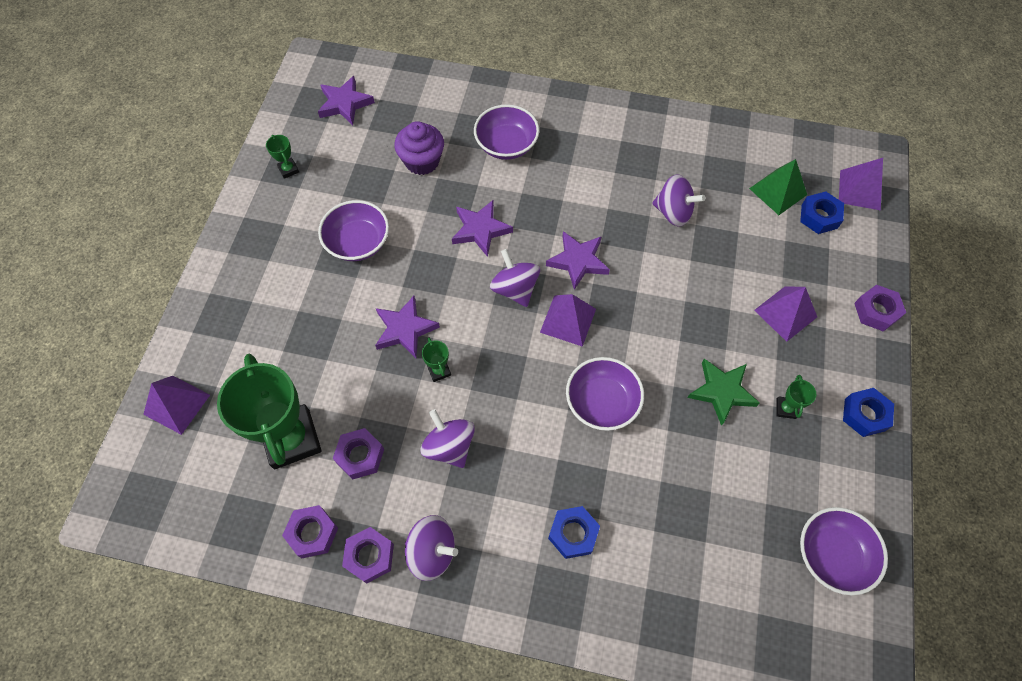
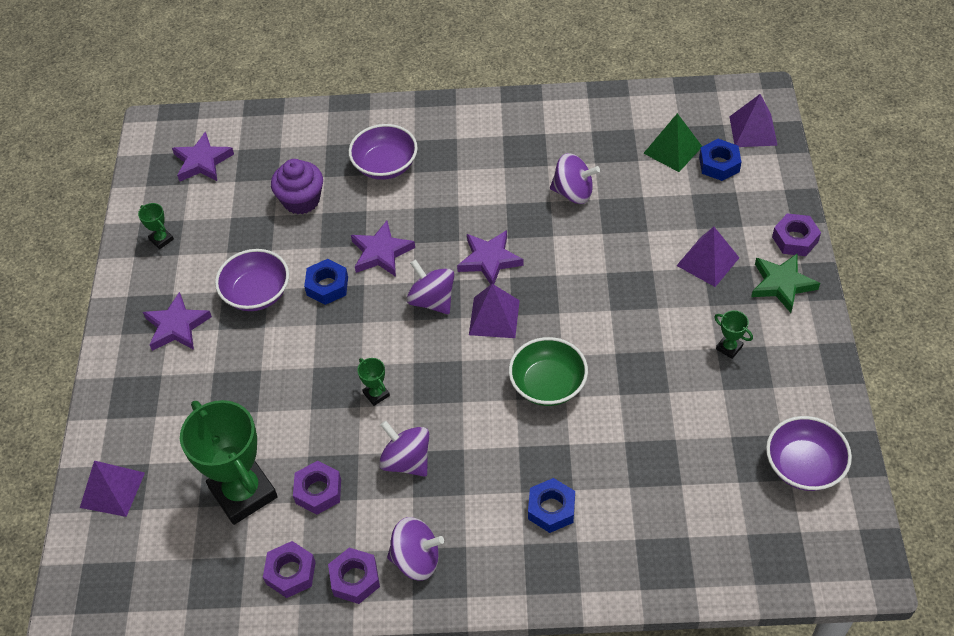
camera: 10 degrees left, 10 degrees down
(405, 329) = (330, 364): purple star -> purple star (177, 326)
(602, 402) = (548, 384): purple bowl -> green bowl
(721, 391) = (663, 347): green star -> green star (782, 284)
(786, 408) = (729, 347): green trophy -> green trophy turned 45 degrees counterclockwise
(864, 415) = (805, 335): blue nut -> blue nut (327, 286)

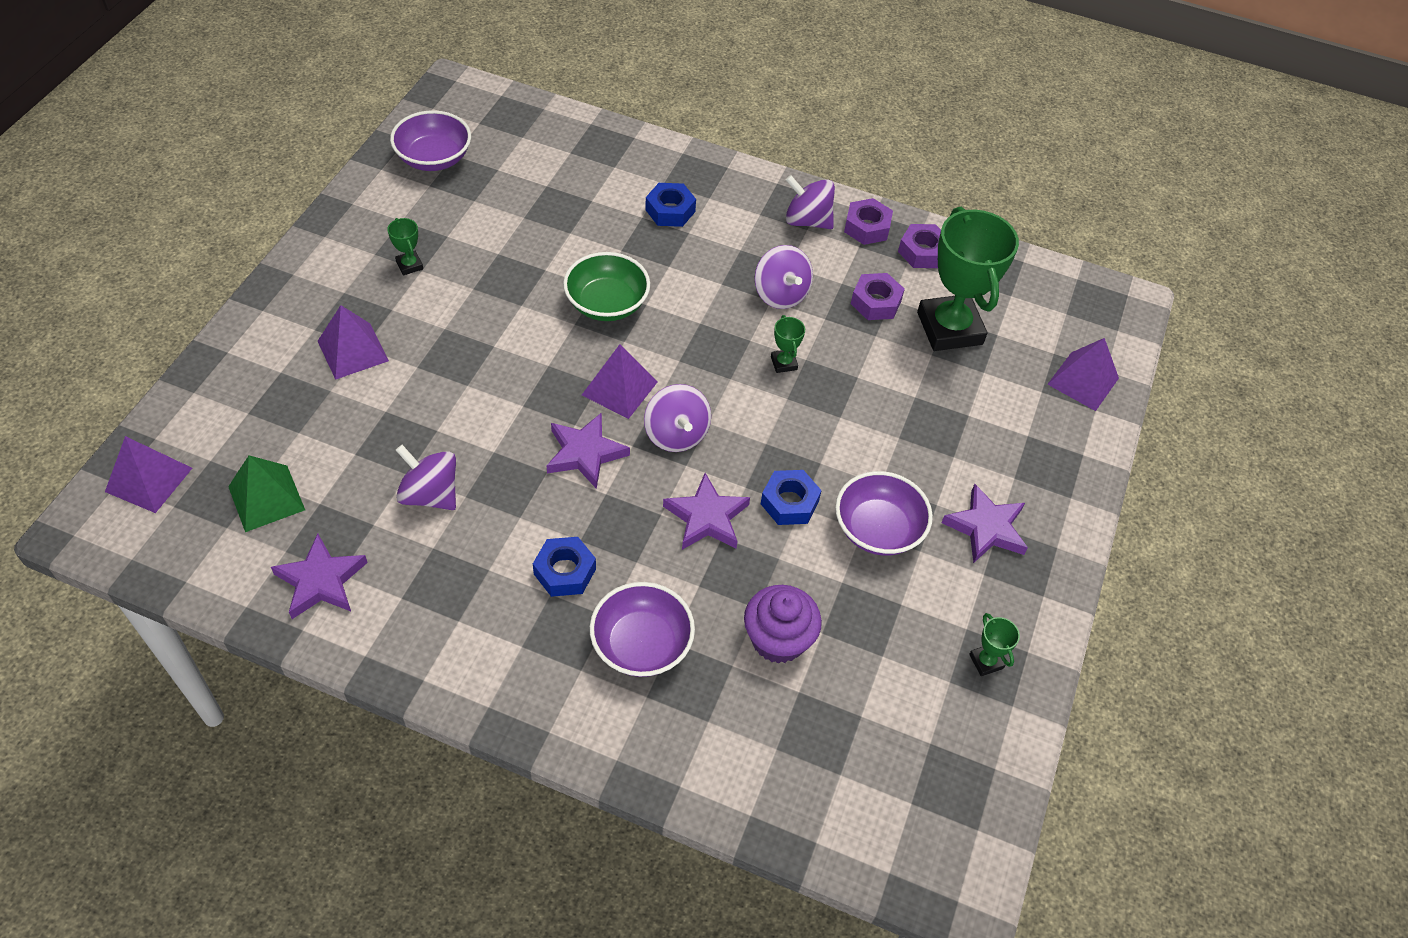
camera: 165 degrees left, 0 degrees up
(202, 161) = (900, 775): purple star -> purple star (321, 581)
(719, 164) = (232, 454): blue nut -> blue nut (565, 571)
(782, 284) = (303, 298): green star -> none
(795, 239) = (242, 334): purple nut -> none

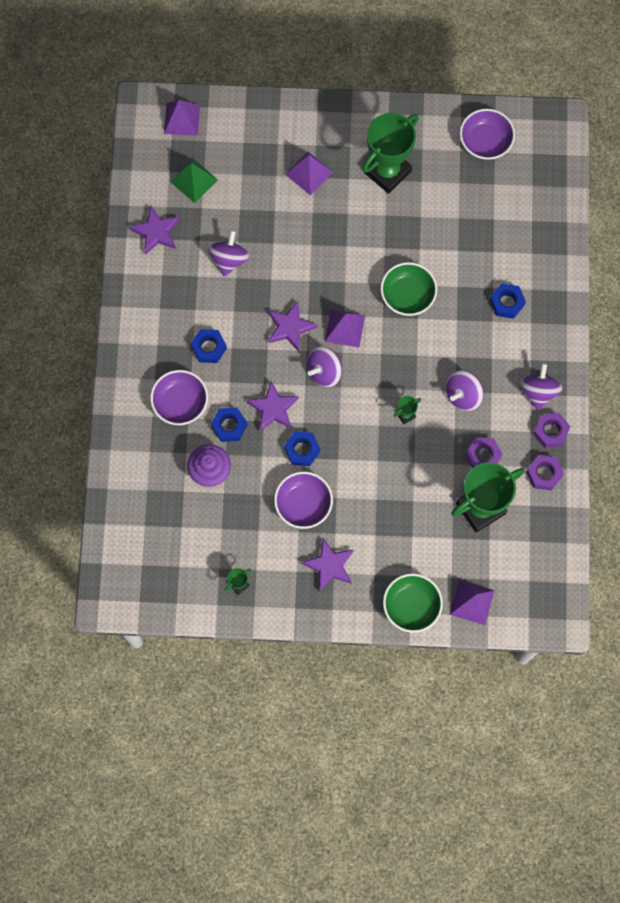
camera: 75 degrees right, 20 degrees up
(409, 265) = (387, 171): green trophy -> green trophy, size x2.48
(711, 586) = (229, 426): none -> blue nut
(1073, 449) = (411, 606): none -> green bowl

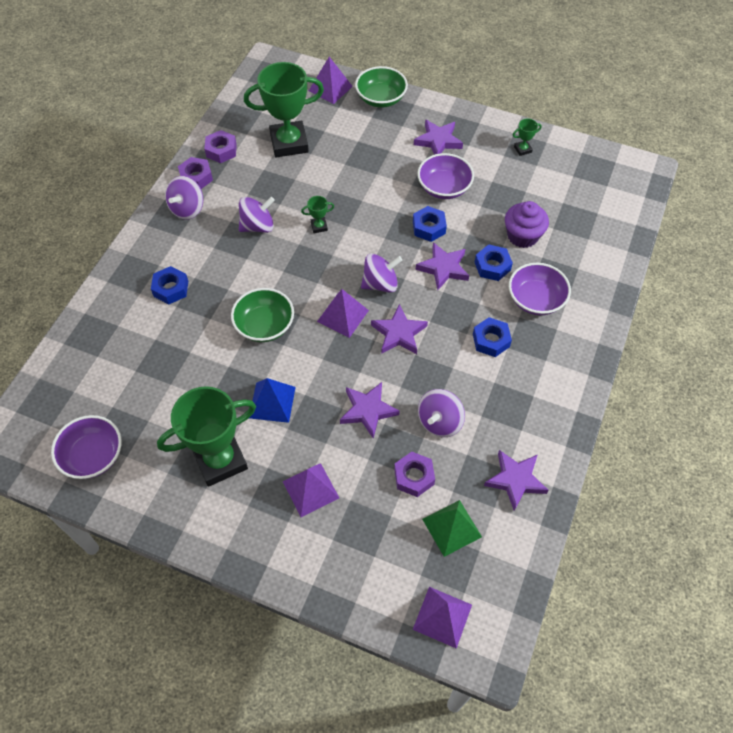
camera: 160 degrees left, 15 degrees down
(290, 249) = (368, 411): none -> purple star
(369, 230) = (272, 402): none -> blue pyramid
(483, 456) = (266, 177): purple nut -> purple nut (414, 477)

